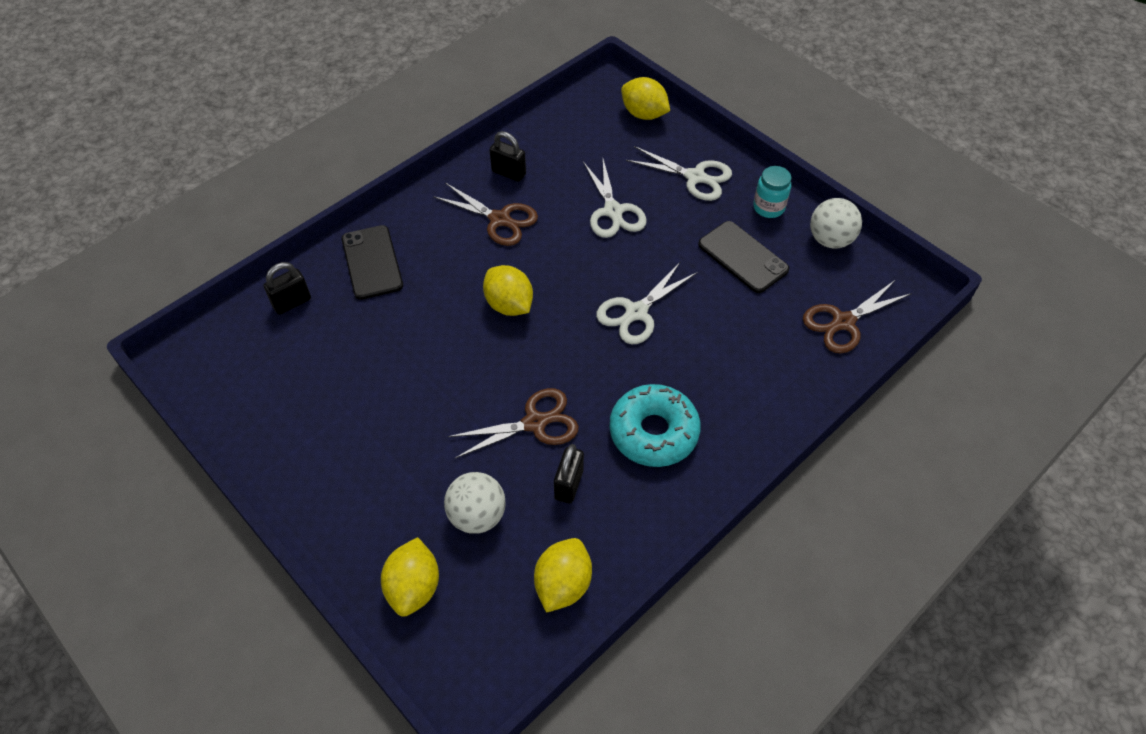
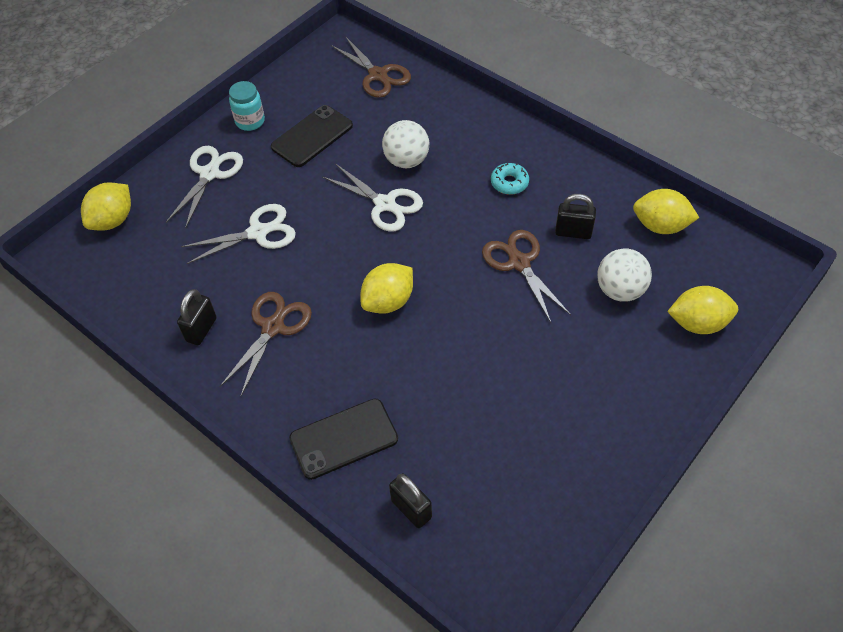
camera: 95 degrees left, 0 degrees up
(653, 432) = (509, 183): turquoise donut -> turquoise donut, size x0.51
(830, 240) = (288, 82): white ball -> white ball (406, 161)

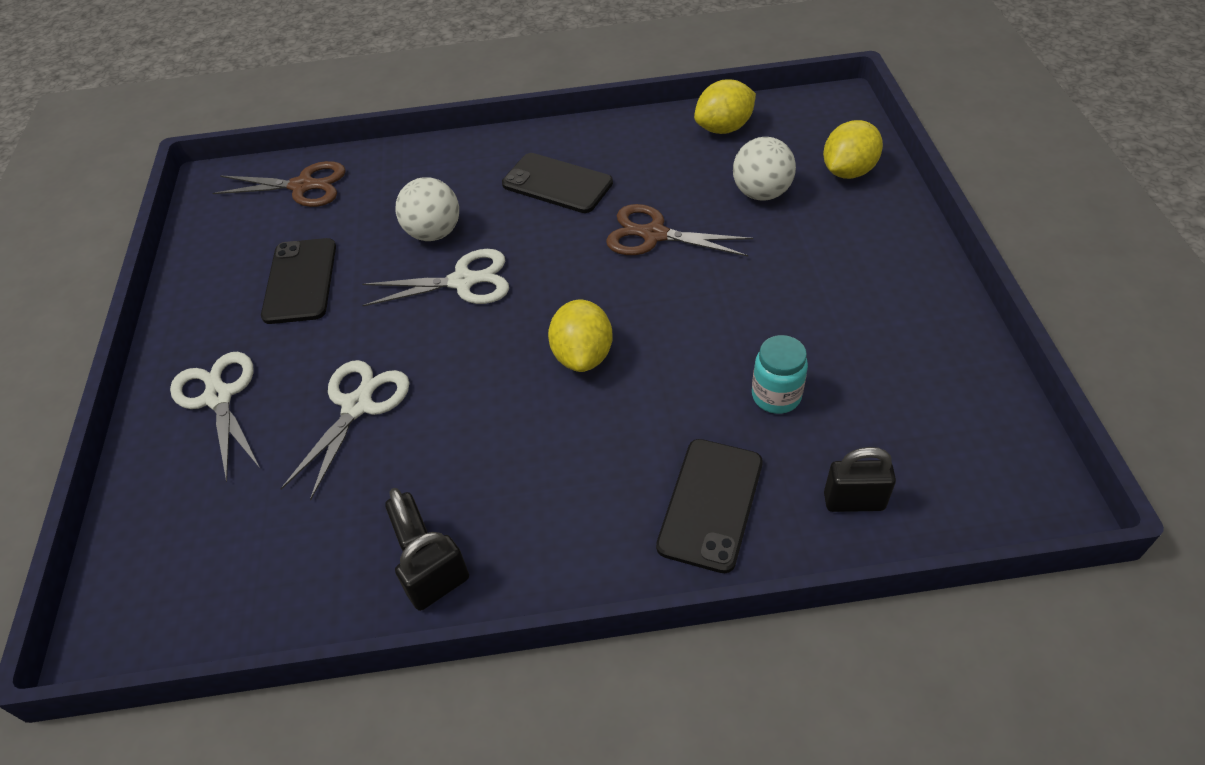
camera: 45 degrees left, 5 degrees down
(113, 220) = (145, 536): yellow lemon -> none
(250, 121) = (204, 317): turquoise jar -> turquoise jar (776, 396)
(273, 327) = (497, 474): brown scissors -> none
(509, 183) = (557, 184): turquoise donut -> black phone
(573, 232) = (664, 180): black padlock -> black padlock (439, 586)

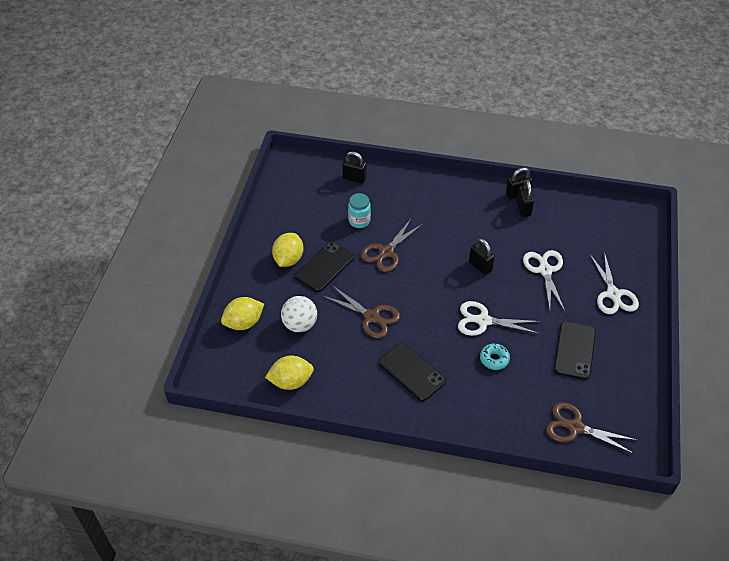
camera: 165 degrees left, 0 degrees up
(357, 405) = (545, 270): white scissors -> white scissors turned 135 degrees clockwise
(434, 233) = (494, 359): white ball -> turquoise donut
(490, 375) = (480, 266): none -> black padlock
(582, 355) = (434, 262): yellow lemon -> yellow lemon (288, 259)
(685, 347) = (386, 252): none -> brown scissors
(710, 504) = (407, 192): black phone -> black phone (325, 267)

